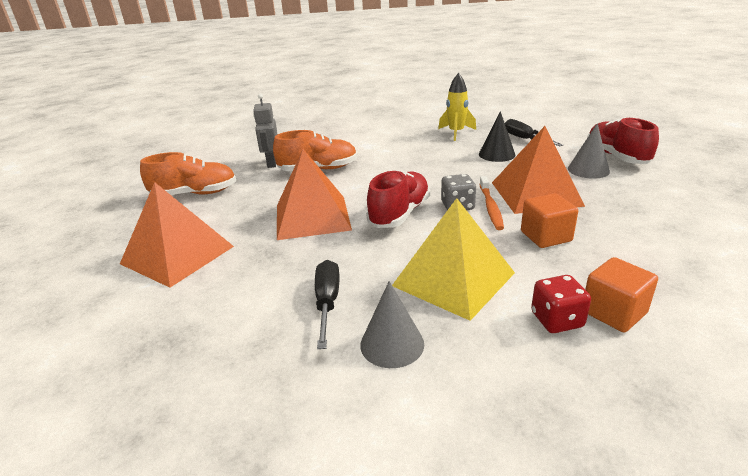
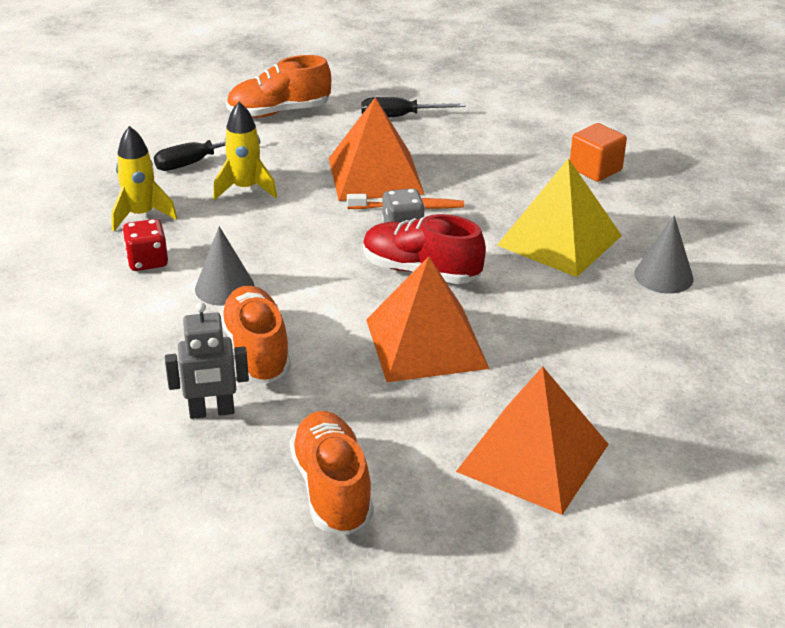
camera: 95 degrees left, 5 degrees up
(327, 302) = (612, 316): black screwdriver -> black screwdriver (399, 117)
(496, 154) = (245, 189): black cone -> yellow rocket
(546, 236) = (475, 182): orange cube -> none
(557, 320) = (611, 195): red dice -> red dice (147, 261)
(588, 170) = (315, 135): grey cone -> grey cone (224, 287)
(616, 156) = (279, 112): red shoe -> orange shoe

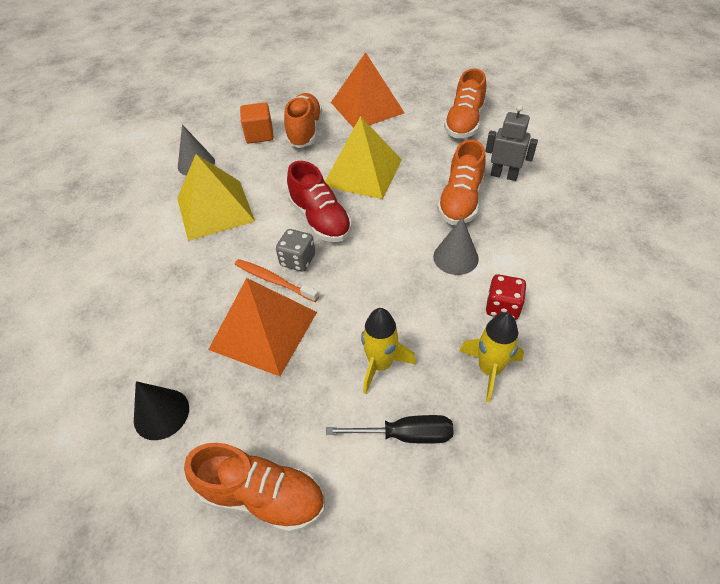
camera: 145 degrees left, 15 degrees up
(399, 117) = (161, 413): black screwdriver -> black cone
(426, 343) = (362, 172): orange pyramid -> yellow pyramid
(582, 374) = (304, 131): none -> orange shoe
(595, 169) = (110, 260): orange cube -> orange cube (259, 135)

